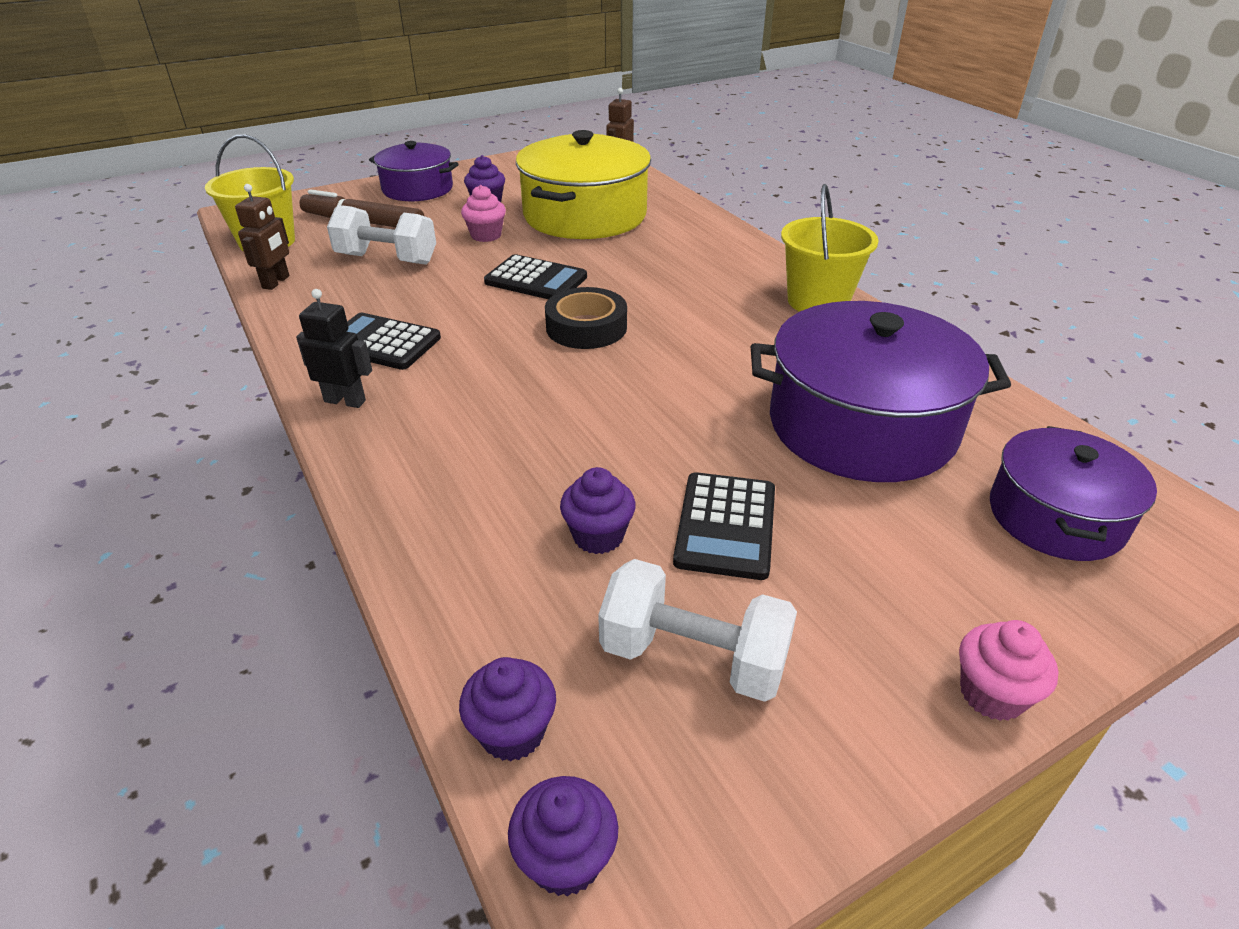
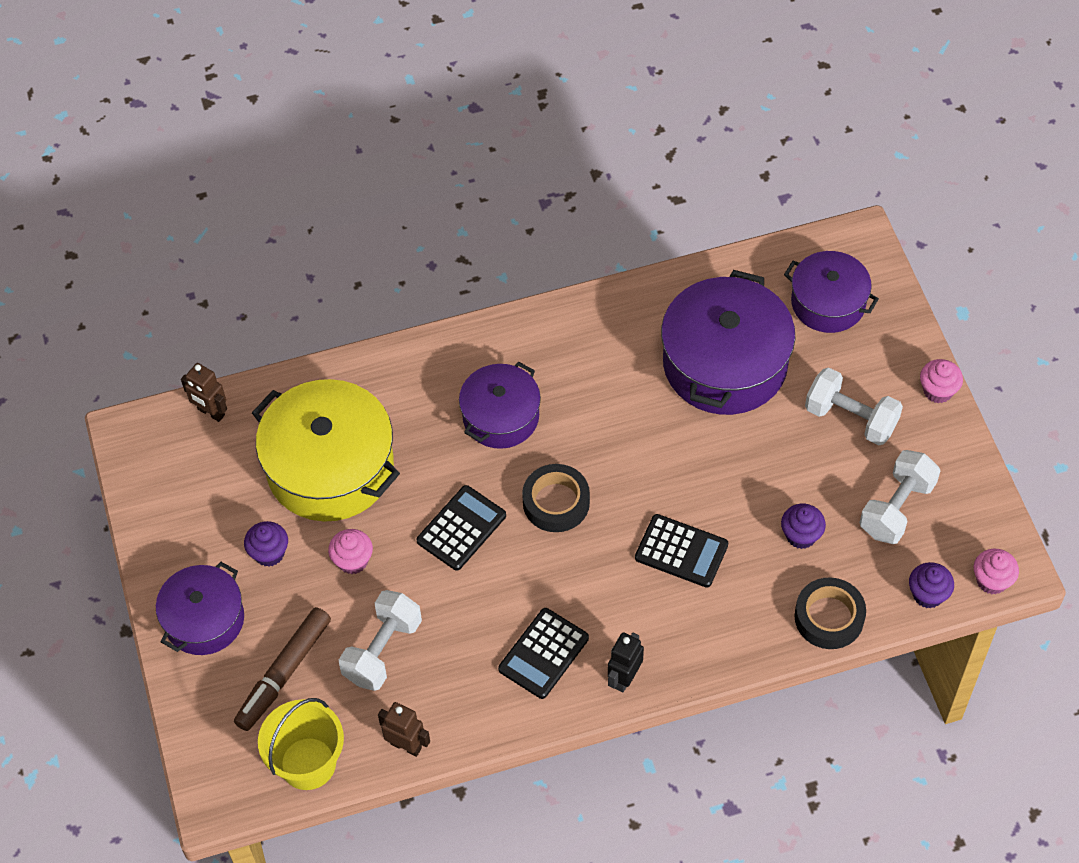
camera: 75 degrees left, 20 degrees up
(448, 588) = (829, 617): none -> black tape
(566, 859) = (992, 581): purple cupcake -> pink cupcake
(684, 284) = (501, 416): none -> purple pot
(725, 526) = (804, 468): black calculator -> black calculator (681, 551)
(818, 301) = (556, 330): yellow bucket -> none
(850, 570) = (851, 418): none -> white dumbbell

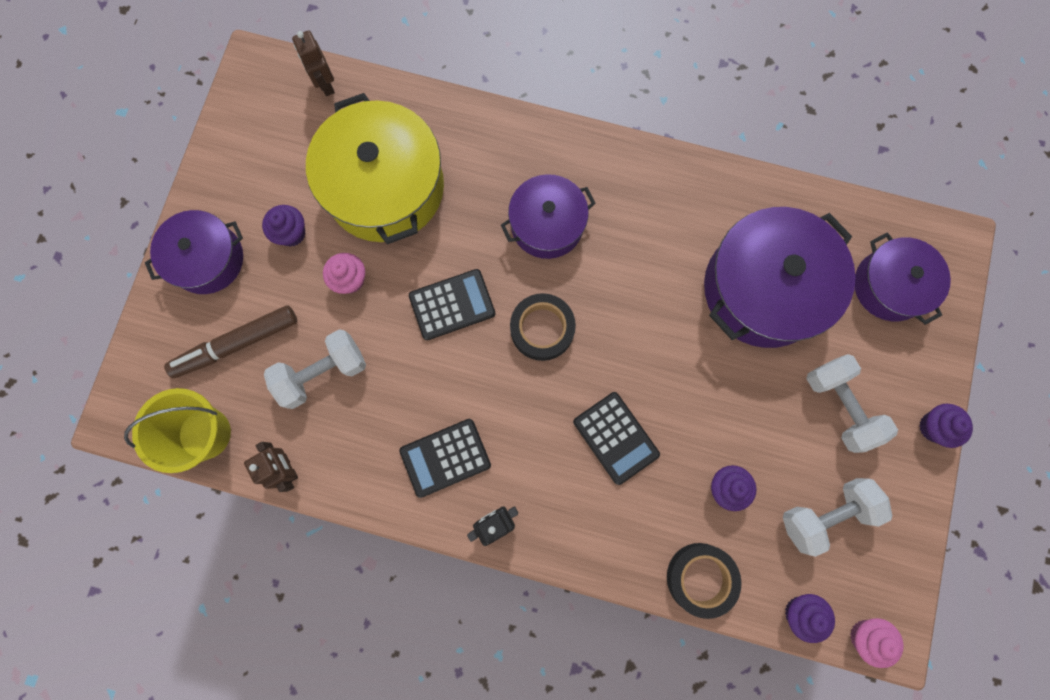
camera: 30 degrees right, 20 degrees up
(938, 391) = (933, 427): pink cupcake -> purple cupcake

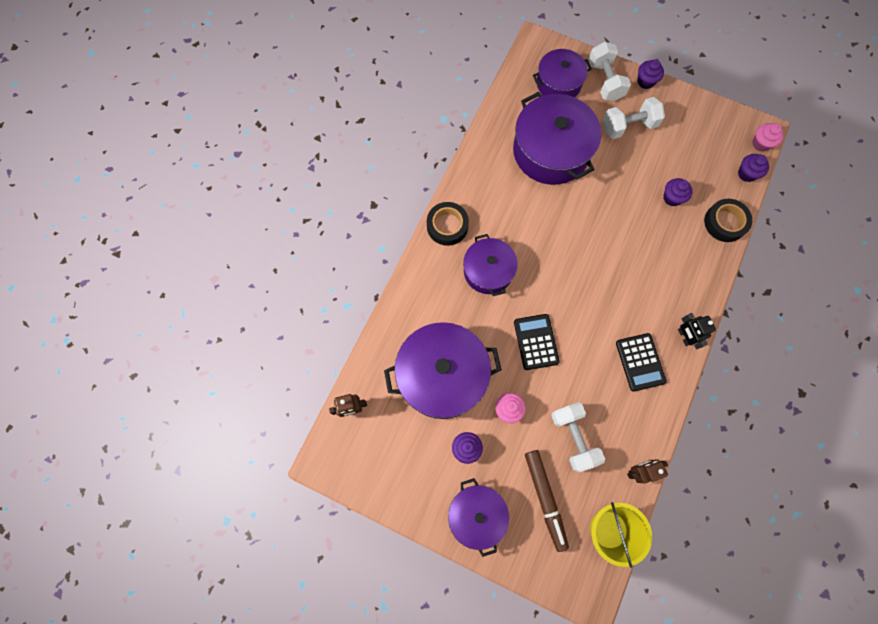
camera: 80 degrees left, 5 degrees down
(385, 187) = (442, 375): yellow pot -> purple pot
(542, 329) = (560, 286): black tape -> black tape (447, 226)
(615, 438) = (636, 254): black calculator -> none
(825, 514) = (691, 148): white dumbbell -> white dumbbell (605, 81)

